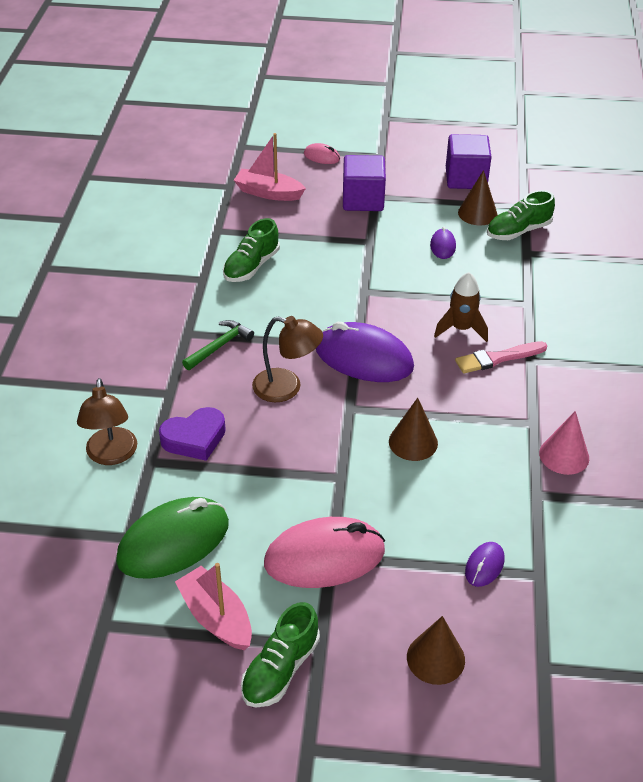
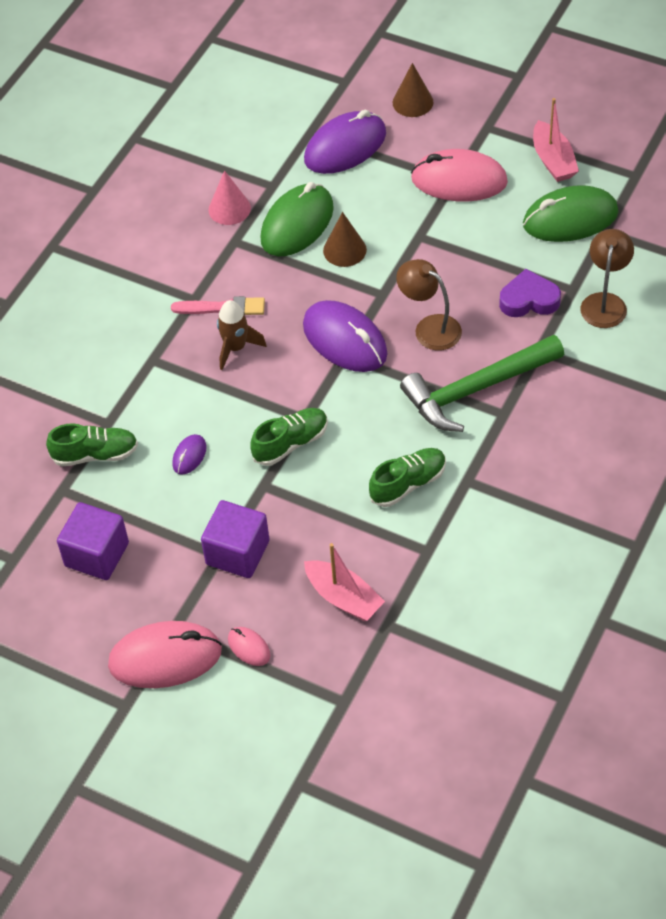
camera: 155 degrees left, 10 degrees up
(219, 346) = (476, 389): green hammer -> green hammer, size x2.04
(280, 669) = (519, 120): green shoe -> green shoe (290, 443)
(375, 141) = (165, 658): none -> pink mouse
(477, 213) = (121, 493): brown cone -> none
(480, 457) = (297, 224): none -> green mouse
(484, 566) = (345, 147): purple mouse -> purple mouse, size x2.18

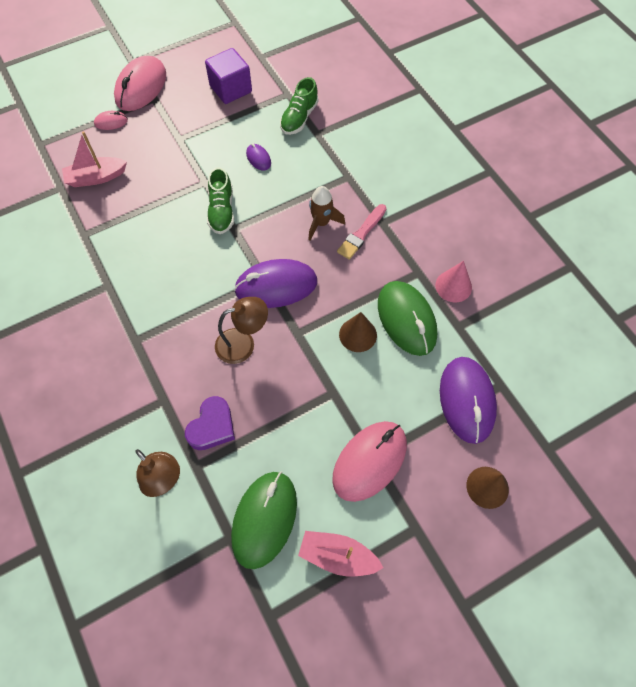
camera: 120 degrees right, 10 degrees up
(237, 552) = (172, 147): purple cube -> none
(408, 484) = (136, 253): green shoe -> none
(476, 389) = (168, 337): green hammer -> none

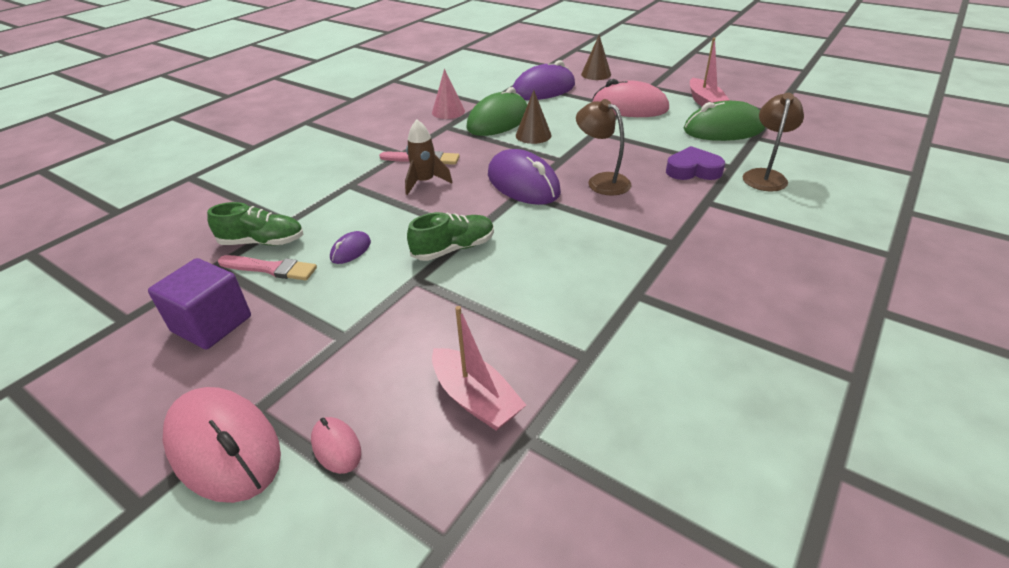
camera: 115 degrees left, 25 degrees down
(141, 87) = (224, 447): pink mouse -> pink mouse turned 45 degrees clockwise
(266, 118) = (271, 269): none -> pink brush

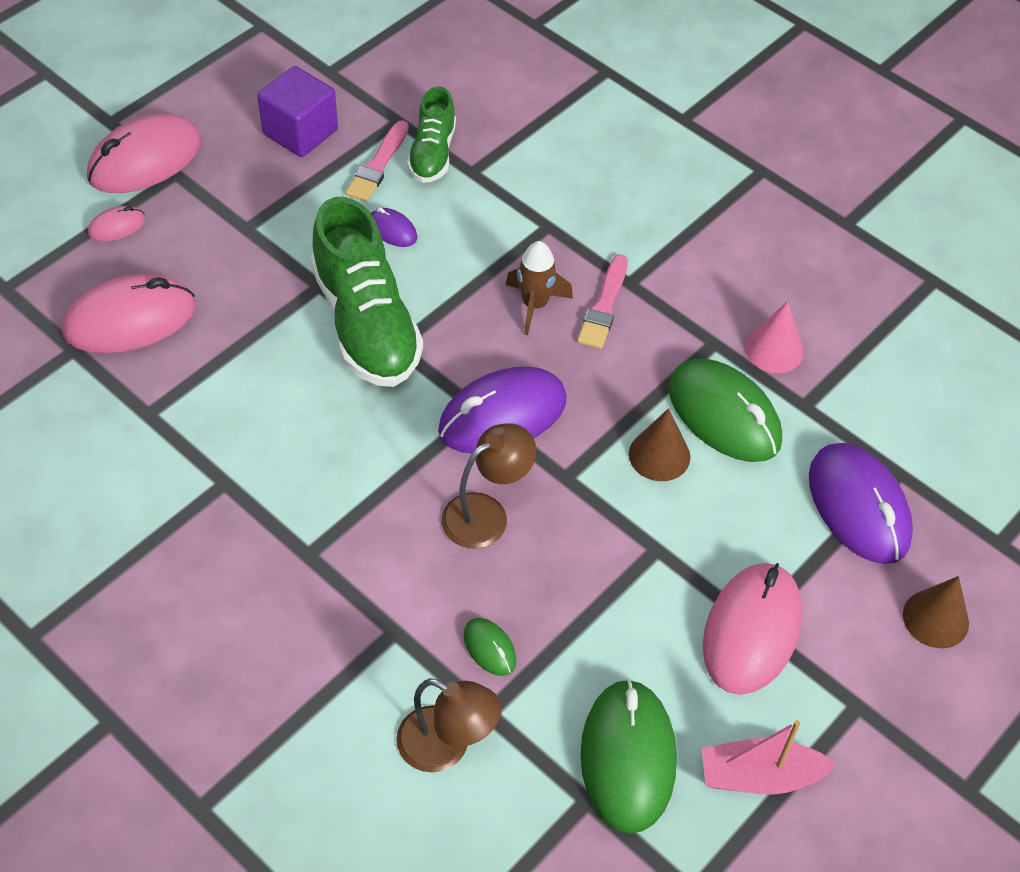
camera: 95 degrees right, 15 degrees up
(454, 249) = (366, 323): green shoe -> green shoe, size x1.78
(475, 399) = (130, 319): pink boat -> pink mouse
(693, 170) = (489, 648): purple heart -> green mouse

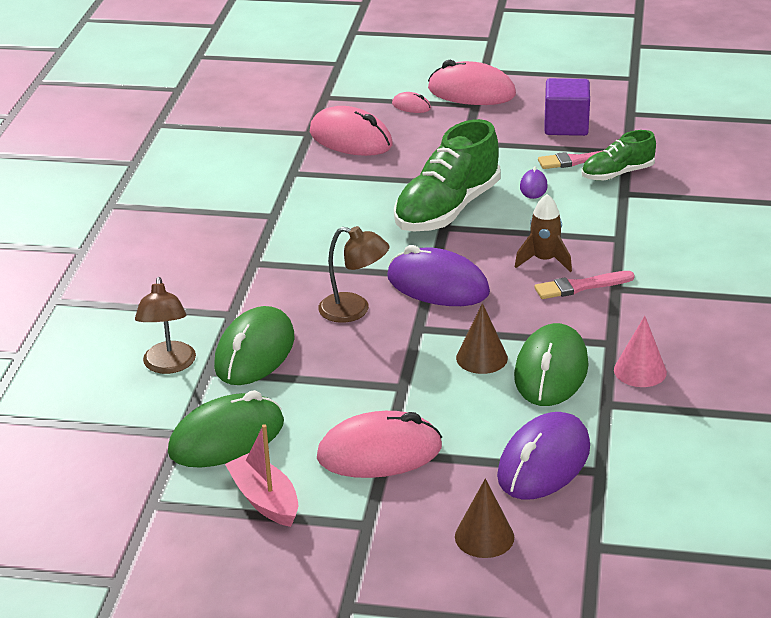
camera: 60 degrees right, 20 degrees down
(489, 648) = (255, 352): green mouse -> green mouse, size x2.18

